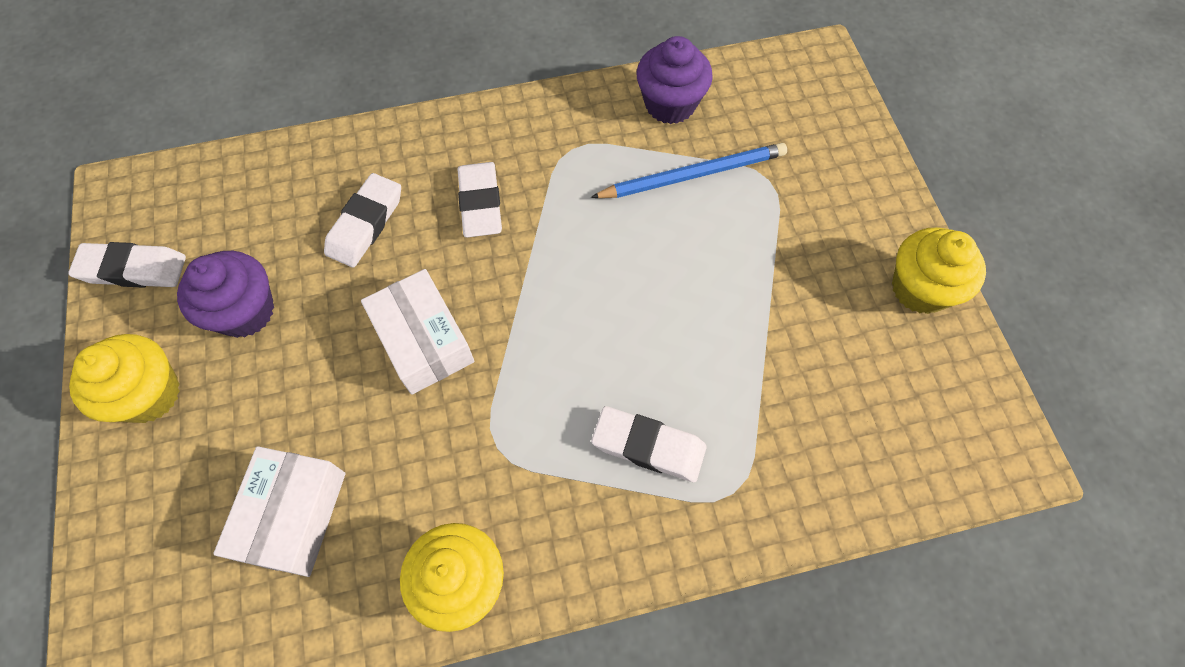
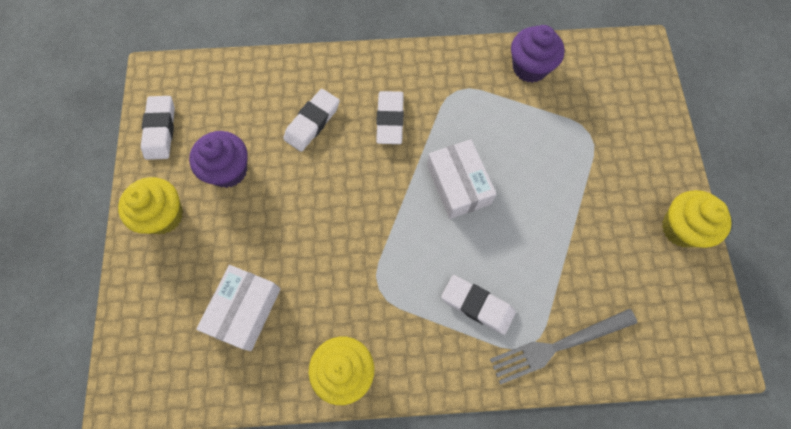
camera: 10 degrees right, 5 degrees up
(133, 269) = (160, 130): white eraser -> white eraser turned 75 degrees clockwise
(423, 340) = (340, 209): white box -> white box (458, 185)
(693, 175) = (537, 122): blue pencil -> none
(777, 484) = (558, 345): none -> grey fork

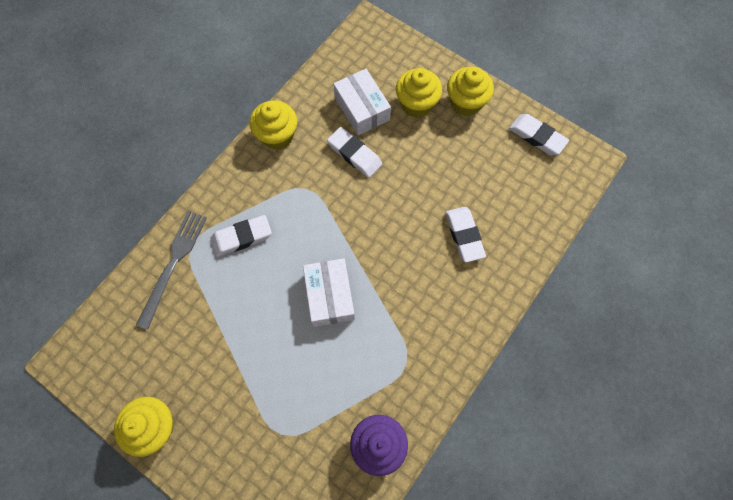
camera: 130 degrees right, 0 degrees up
(199, 260) = (416, 104): none -> yellow cupcake
(228, 170) = (468, 158): purple cupcake -> none
(390, 120) = (422, 291): white eraser -> white eraser (354, 154)
(458, 185) = (329, 296): white box -> white box turned 60 degrees clockwise

